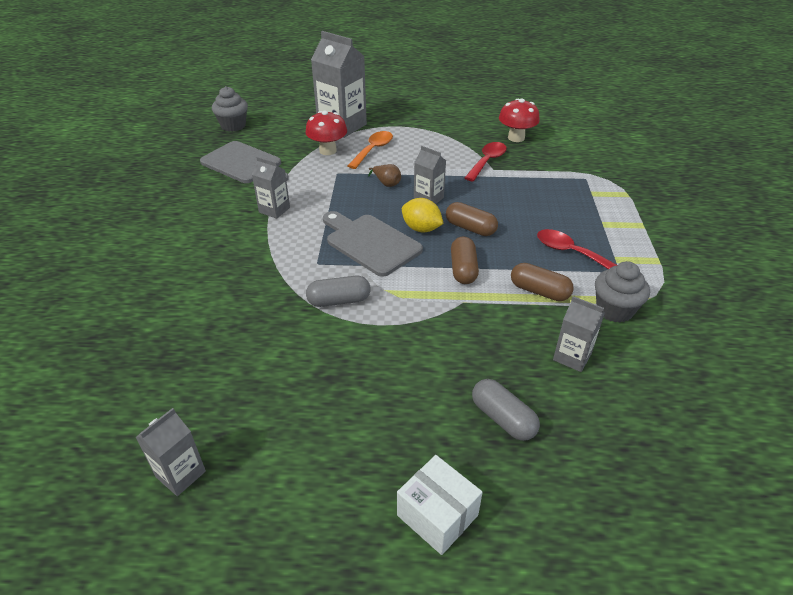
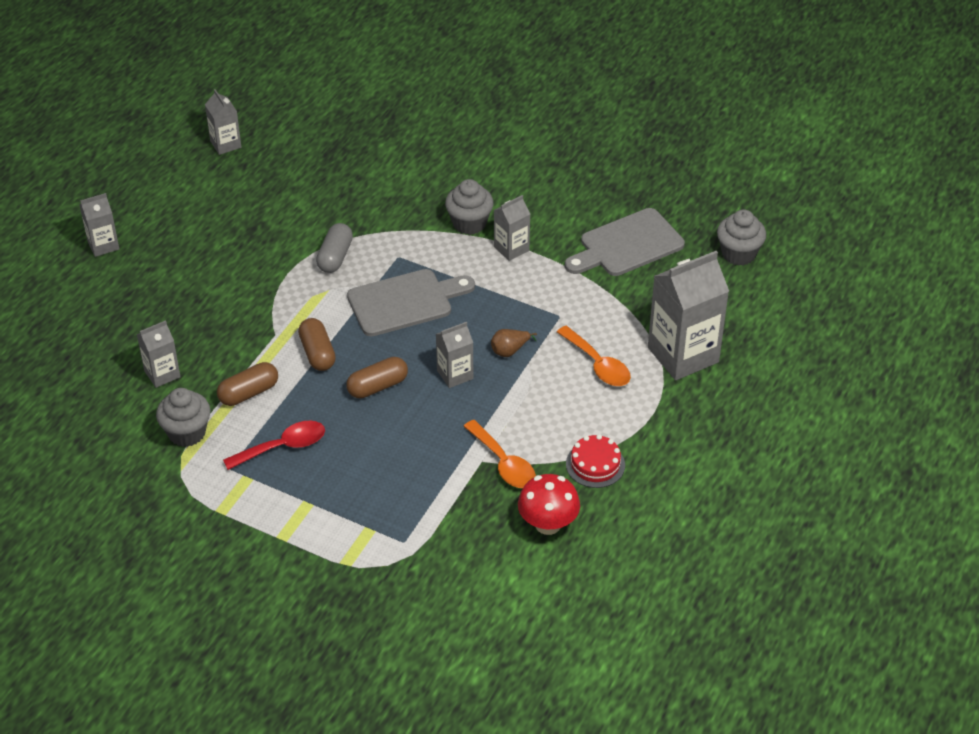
camera: 115 degrees right, 5 degrees up
(252, 238) = (469, 223): none -> grey cupcake
(328, 151) = (620, 323): red mushroom -> none
(421, 229) = (403, 348): yellow lemon -> none
(437, 515) = (103, 245): white box -> grey carton
(457, 134) = (595, 464): none -> red cake
(463, 269) = (317, 353): brown capsule -> brown capsule turned 45 degrees clockwise
(487, 161) = (504, 463): red spoon -> orange spoon
(502, 418) = (142, 305): grey capsule -> none

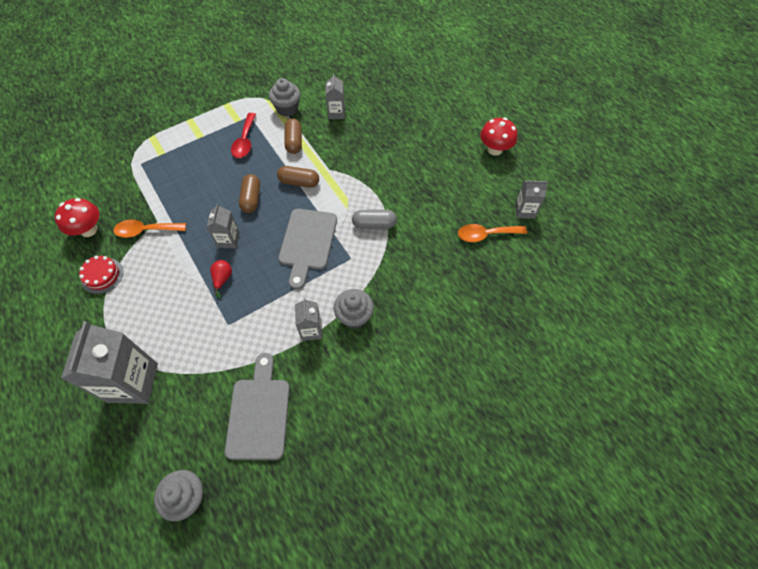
camera: 120 degrees right, 15 degrees up
(103, 245) = (458, 121): grey carton -> none
(137, 197) = (494, 149): none -> red mushroom
(335, 257) = (374, 224): grey capsule -> grey capsule turned 45 degrees counterclockwise
(510, 350) = (223, 279): brown pear -> red pear
(598, 365) = (170, 323): orange spoon -> orange spoon (486, 235)

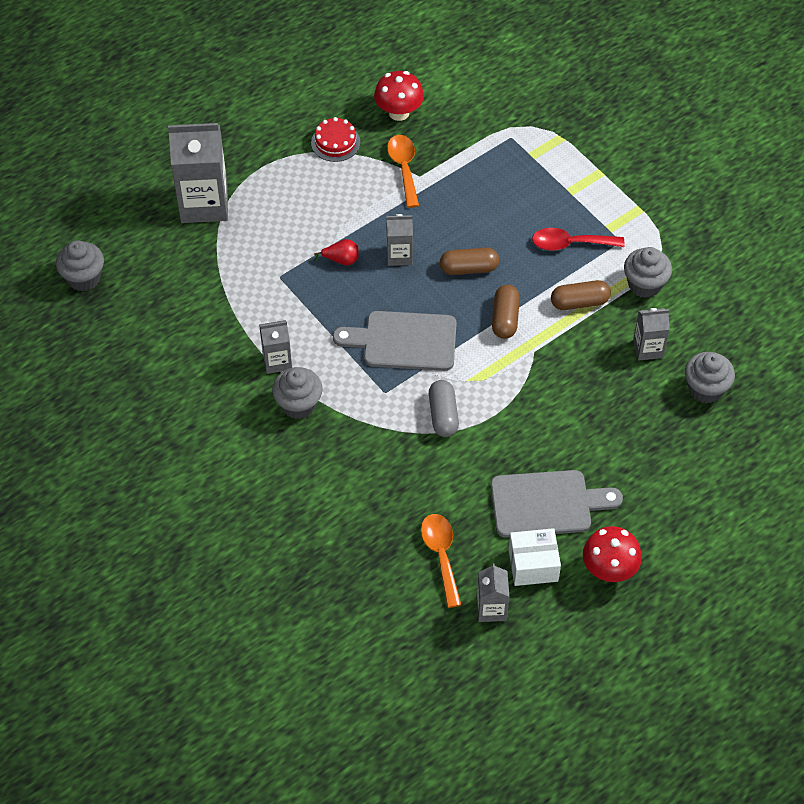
camera: 85 degrees right, 5 degrees down
(259, 413) = (172, 325): grey cutting board -> grey cutting board (547, 504)
(370, 91) = (705, 389): none -> grey cupcake
(492, 186) = (533, 565): none -> white box

